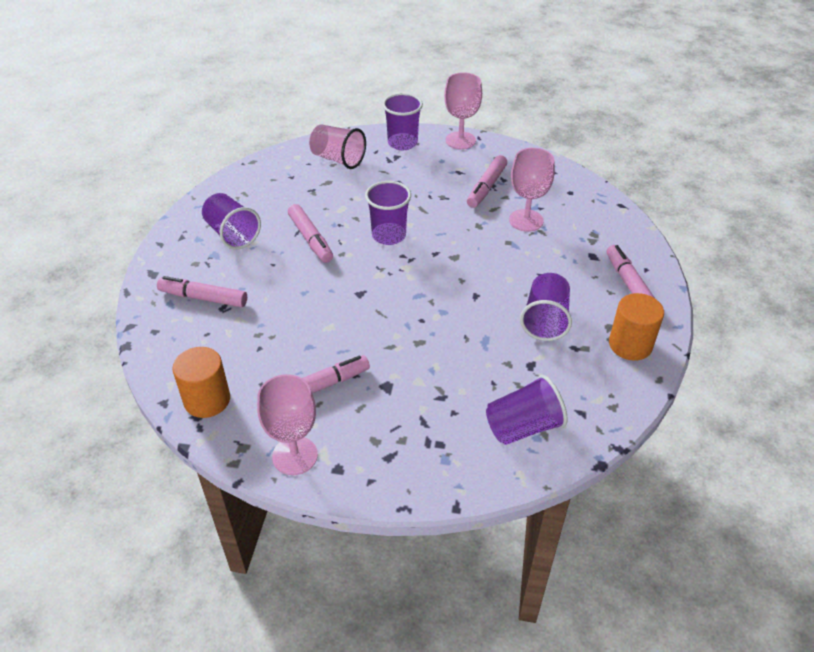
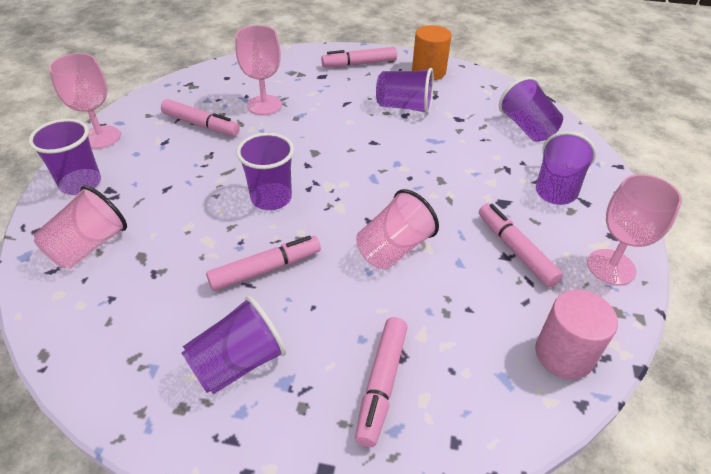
camera: 90 degrees left, 0 degrees up
(207, 400) = (563, 354): orange cylinder -> pink cylinder
(327, 307) = (394, 248): none -> pink cup
(412, 435) = (556, 187): none -> purple cup

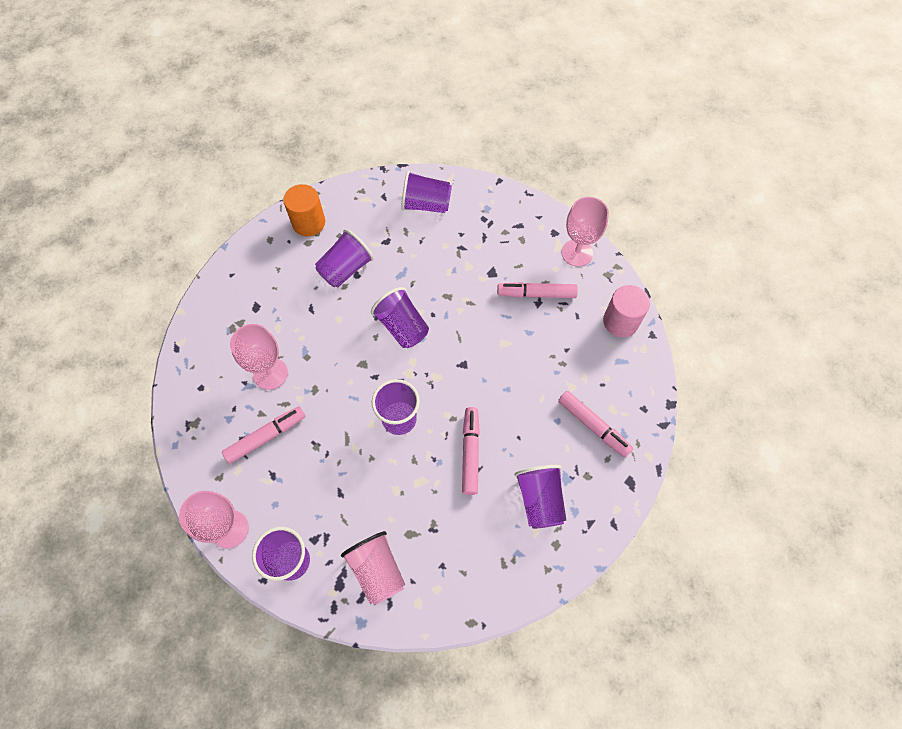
camera: 60 degrees left, 20 degrees up
(359, 64) = (258, 268): pink marker -> none
(394, 248) = (496, 363): pink cup -> none
(556, 187) = (496, 231): purple cup -> purple cup (402, 327)

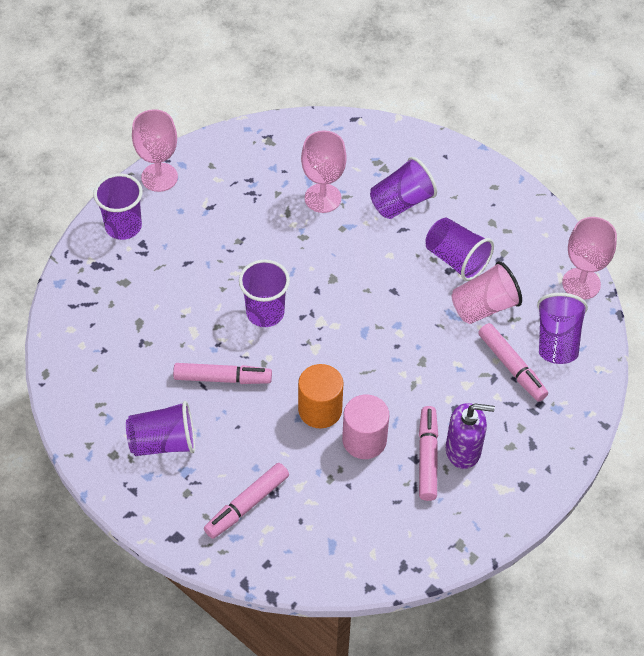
camera: 90 degrees right, 10 degrees down
(266, 436) = (251, 199): pink marker -> pink marker (512, 367)
(309, 223) = (520, 222): orange cylinder -> orange cylinder (320, 410)
(377, 570) = (106, 295): pink cup -> pink cup (484, 307)
(402, 327) = (379, 315): purple cup -> purple cup (401, 202)
(528, 270) = (463, 450): none -> purple soap dispenser
(577, 253) = (492, 510): pink goblet -> pink goblet (581, 283)
(620, 321) = (388, 551): pink cylinder -> pink cylinder (364, 440)

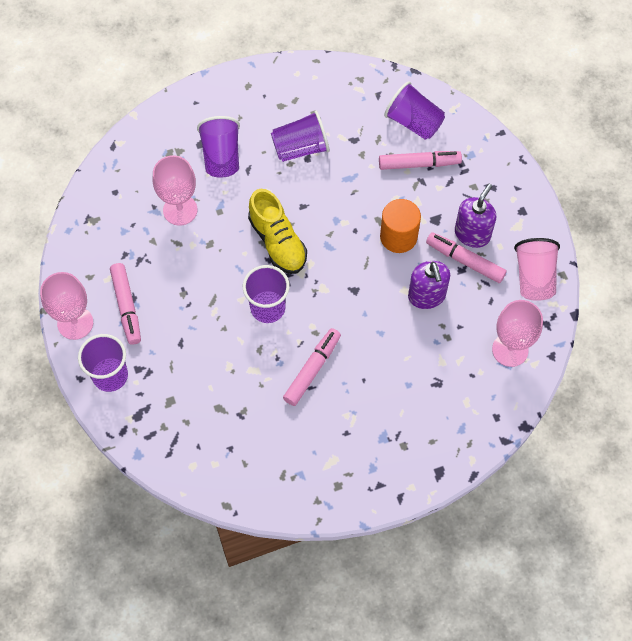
camera: 60 degrees left, 10 degrees up
(163, 442) = (347, 442): purple cup -> none
(247, 505) = (438, 406): pink marker -> pink marker (127, 306)
(320, 410) = (382, 313): orange cylinder -> orange cylinder (398, 237)
(340, 288) = (277, 242): none -> yellow shoe
(364, 440) = (426, 296): pink cylinder -> purple soap dispenser
(484, 307) = (355, 153): pink cup -> pink cup (534, 277)
(581, 283) = (373, 79): pink goblet -> pink goblet (510, 350)

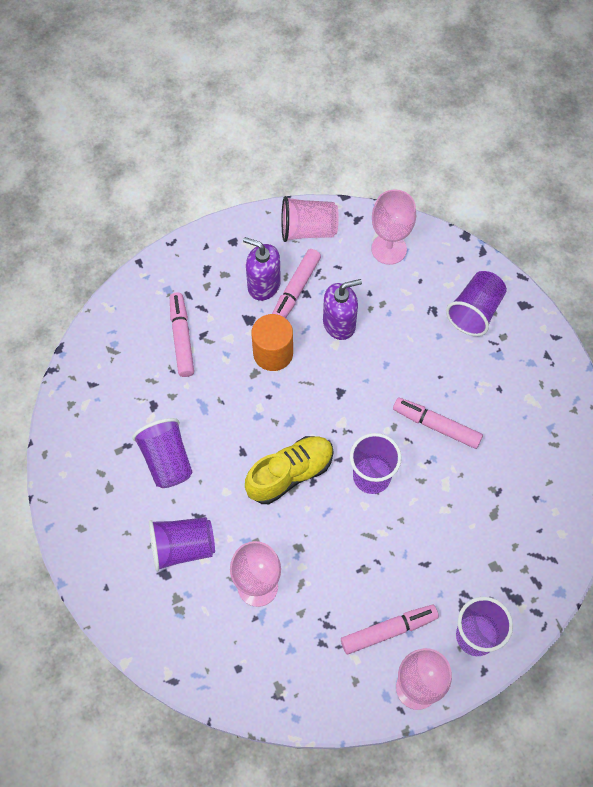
camera: 95 degrees left, 0 degrees up
(413, 122) = (128, 346): purple cup -> purple cup (475, 312)

